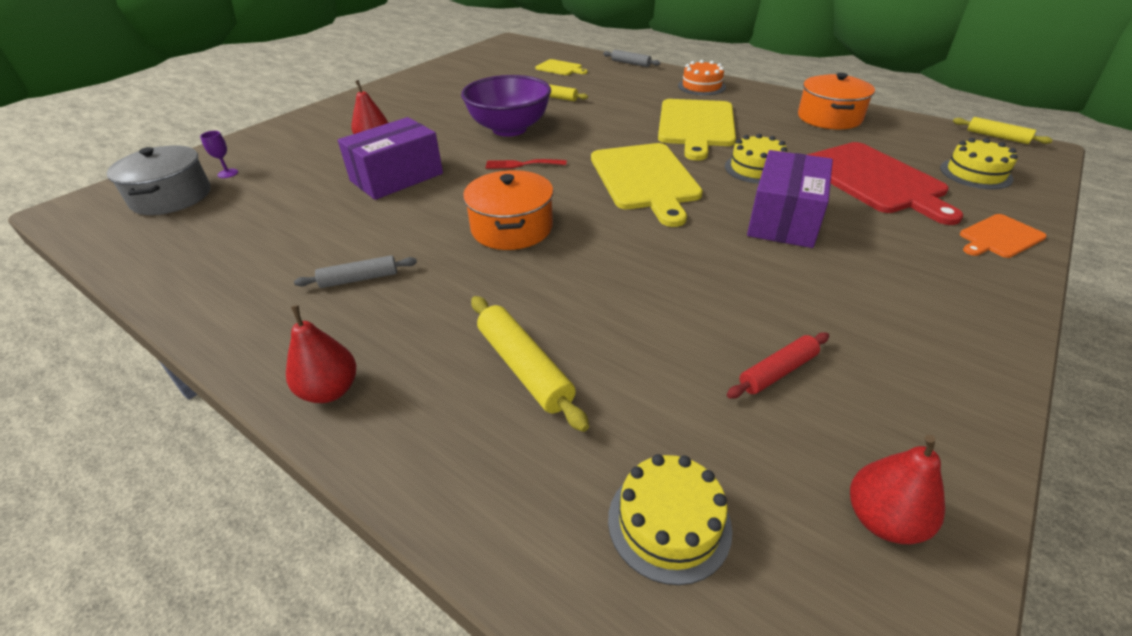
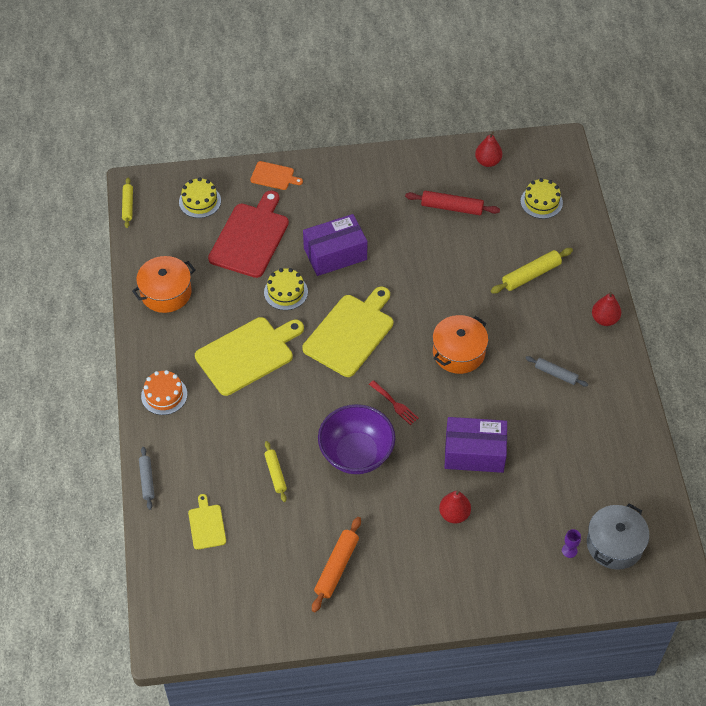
camera: 135 degrees left, 15 degrees up
(442, 90) = (336, 567): none -> orange rolling pin
(524, 368) = (531, 275): yellow rolling pin -> yellow rolling pin turned 45 degrees clockwise
(777, 371) = (452, 208): red rolling pin -> red rolling pin, size x1.51

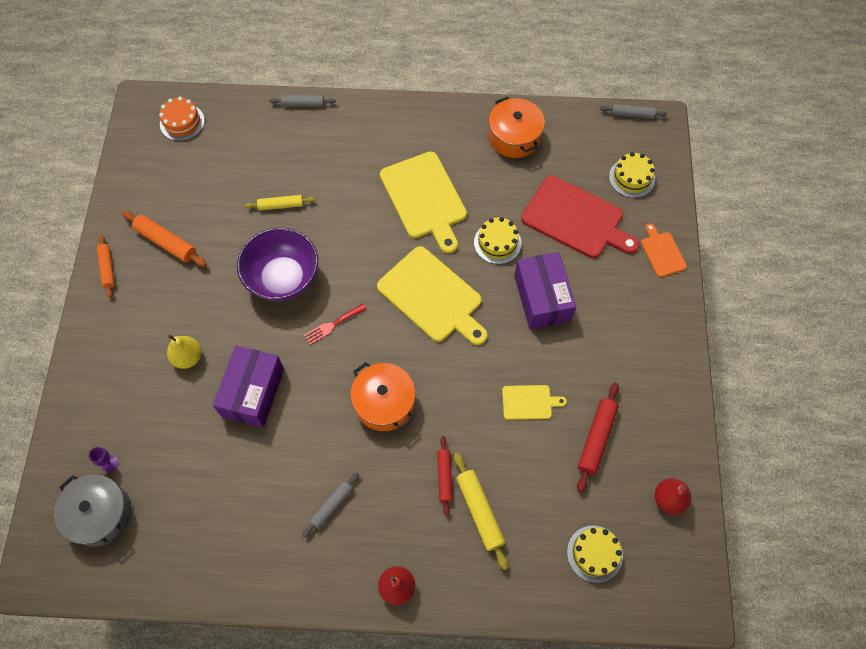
camera: 100 degrees right, 10 degrees up
(128, 205) = (632, 114): yellow rolling pin -> grey rolling pin
(164, 395) = (392, 125): orange cake -> orange cake (182, 122)
(207, 525) = (243, 144): yellow cutting board -> yellow cutting board (529, 402)
(274, 176) = (662, 252): orange cutting board -> orange cutting board turned 135 degrees clockwise
(377, 614) = (107, 268): none -> orange rolling pin
(454, 514) = (188, 357): red pear -> yellow pear
(510, 301) = (444, 477): none -> red rolling pin

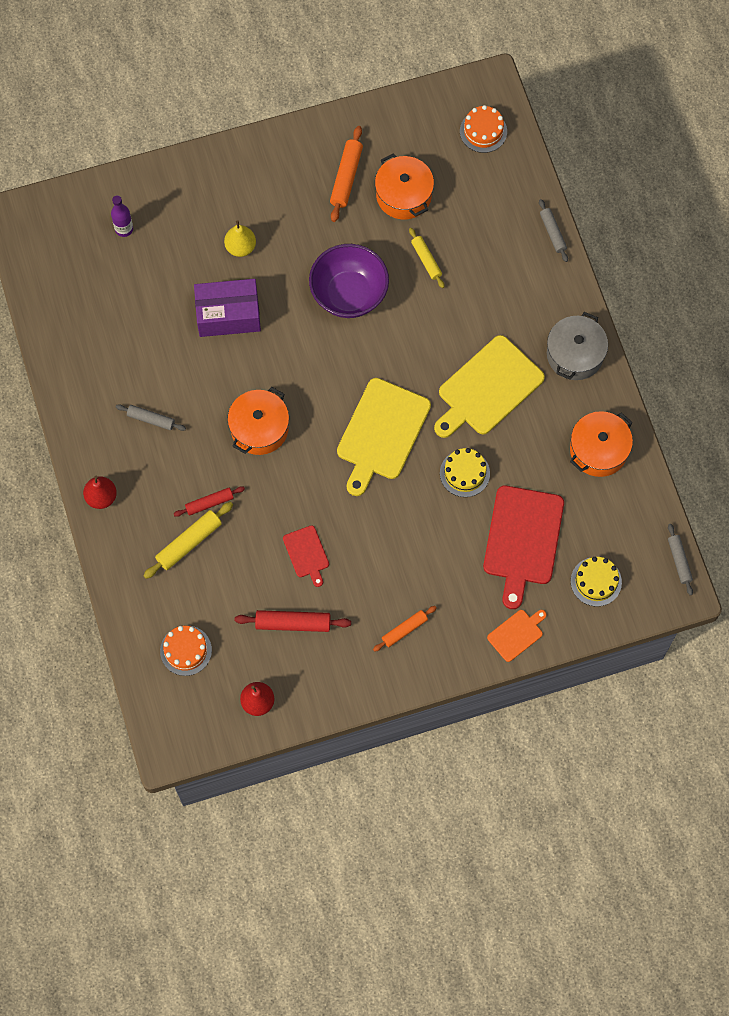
camera: 70 degrees right, 5 degrees up
(100, 514) = (80, 242): grey pot -> grey pot (574, 354)
(107, 268) = (300, 141): orange rolling pin -> orange rolling pin (404, 630)
(110, 463) = (124, 229): purple goblet -> purple bottle
(209, 202) = (403, 195): none -> orange pot
(333, 325) = (319, 356): red fork -> none
(529, 402) = (306, 553): yellow cutting board -> red cutting board
(542, 298) = (419, 533): purple box -> none
(594, 553) = (186, 650): yellow cake -> orange cake

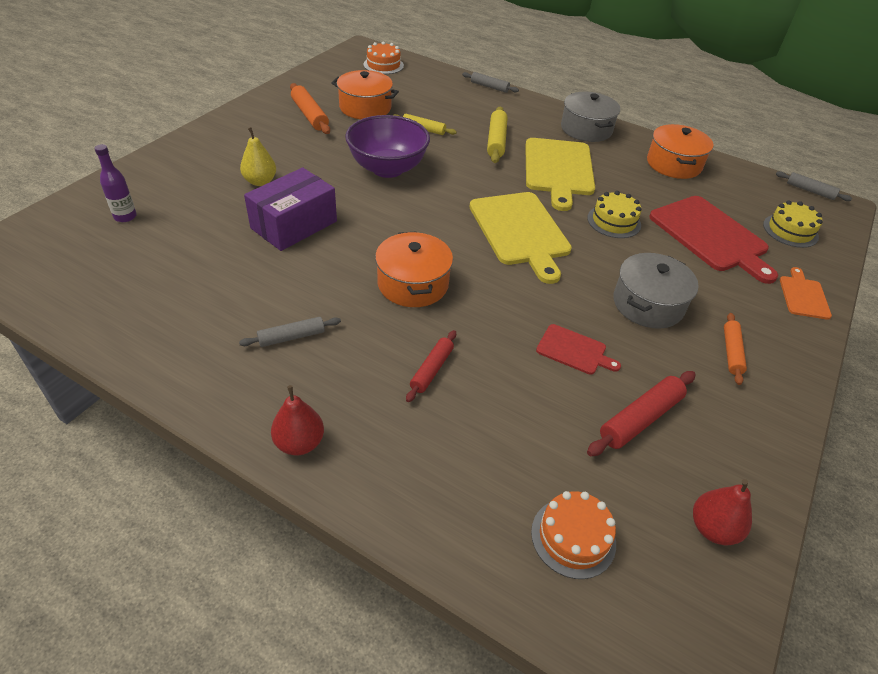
camera: 45 degrees left, 25 degrees down
(189, 542) = (450, 419): yellow rolling pin -> yellow rolling pin (496, 141)
(396, 558) = (648, 304): none -> grey pot

